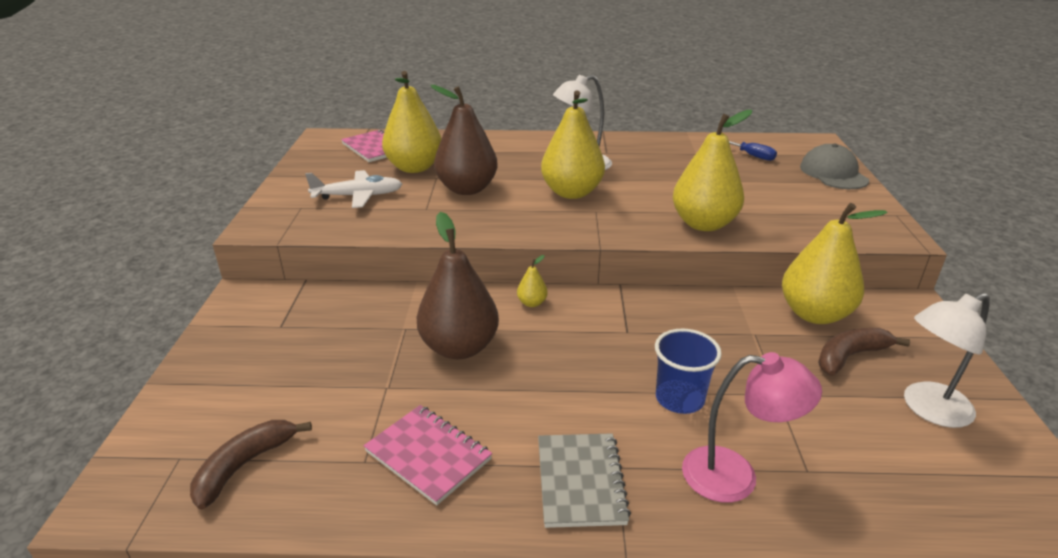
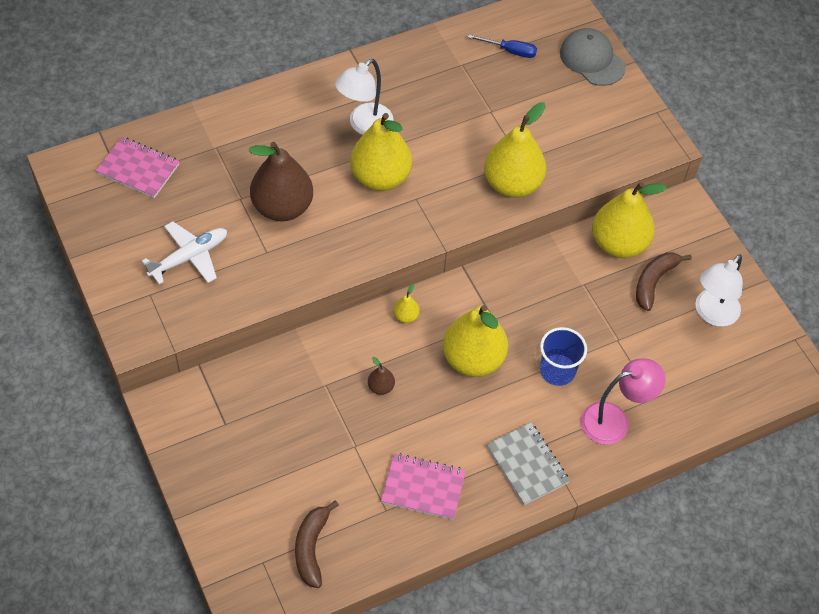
camera: 30 degrees left, 25 degrees up
(414, 167) = (206, 190): yellow pear -> yellow pear (473, 359)
(459, 347) = (381, 387): brown pear -> brown pear, size x0.42

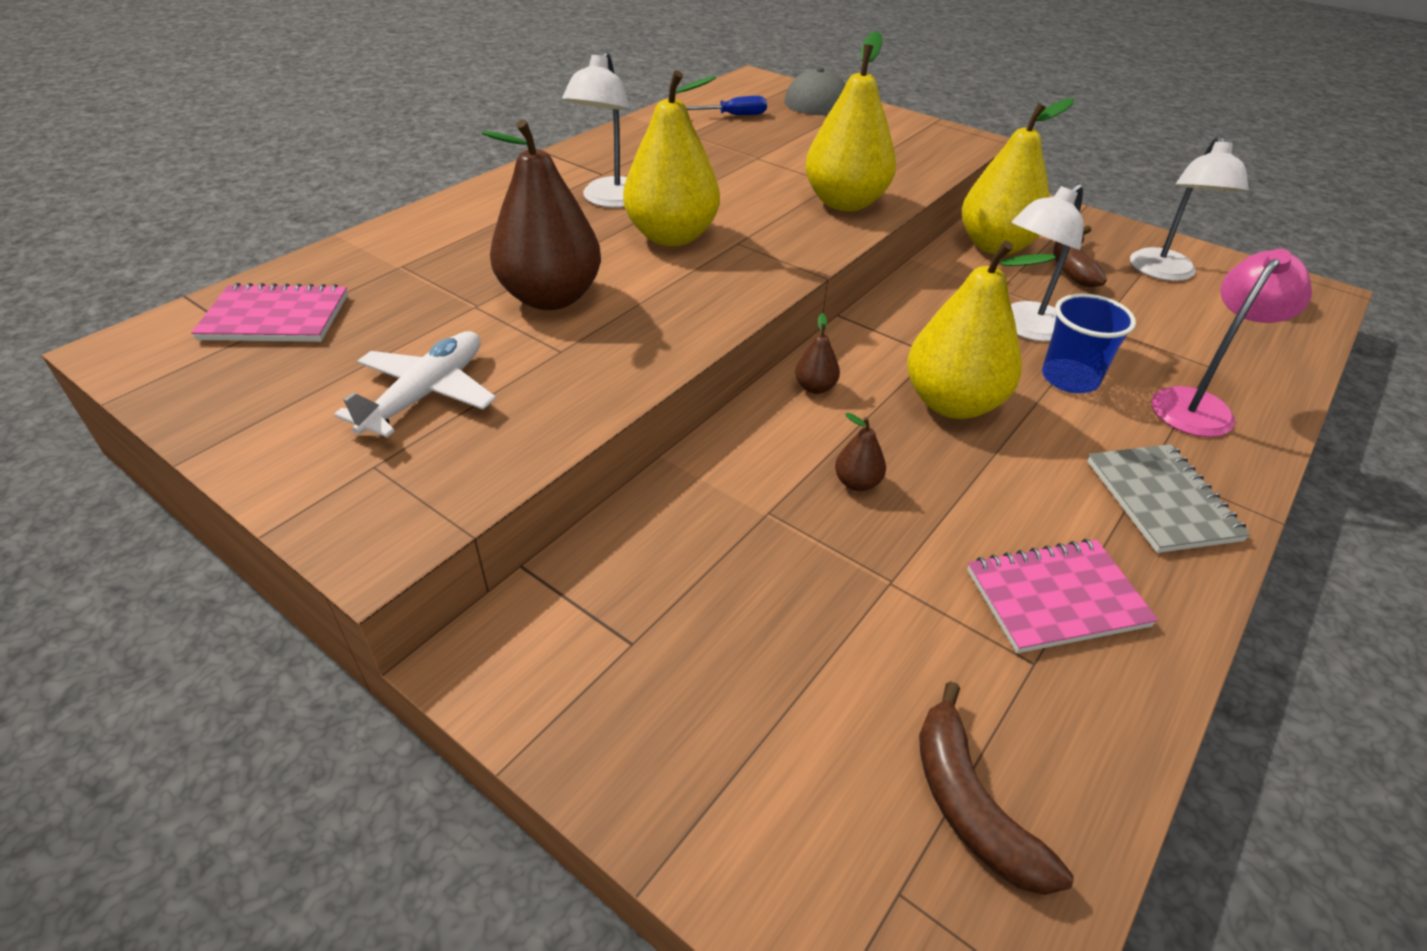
camera: 25 degrees left, 15 degrees down
(406, 316) = (815, 387): yellow pear -> brown pear
(527, 465) = (1161, 500): grey notebook -> grey notebook turned 45 degrees clockwise
(568, 323) = (1025, 328): none -> white lamp

